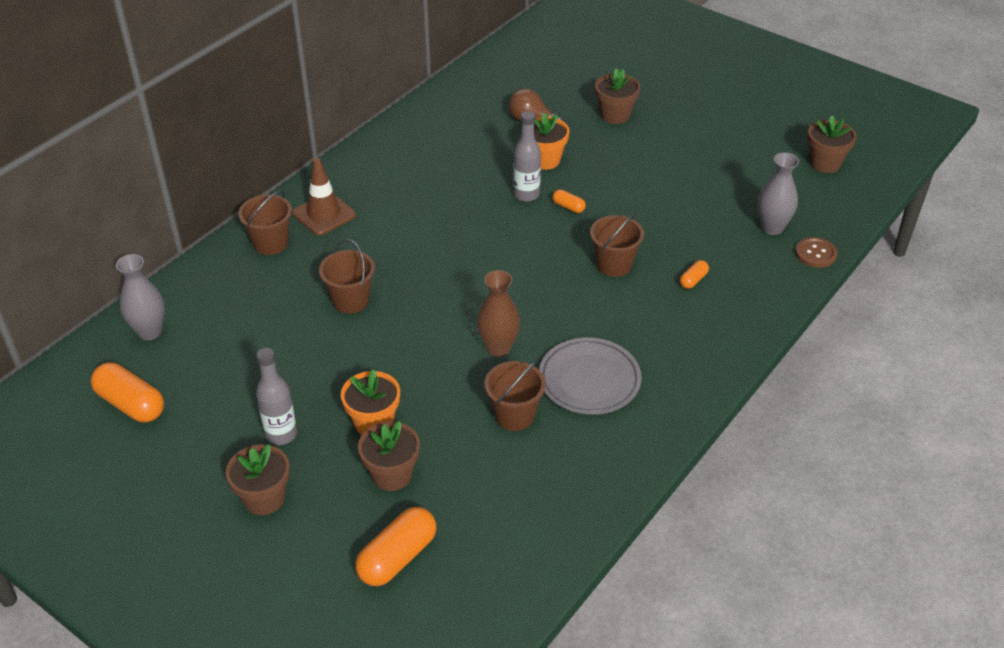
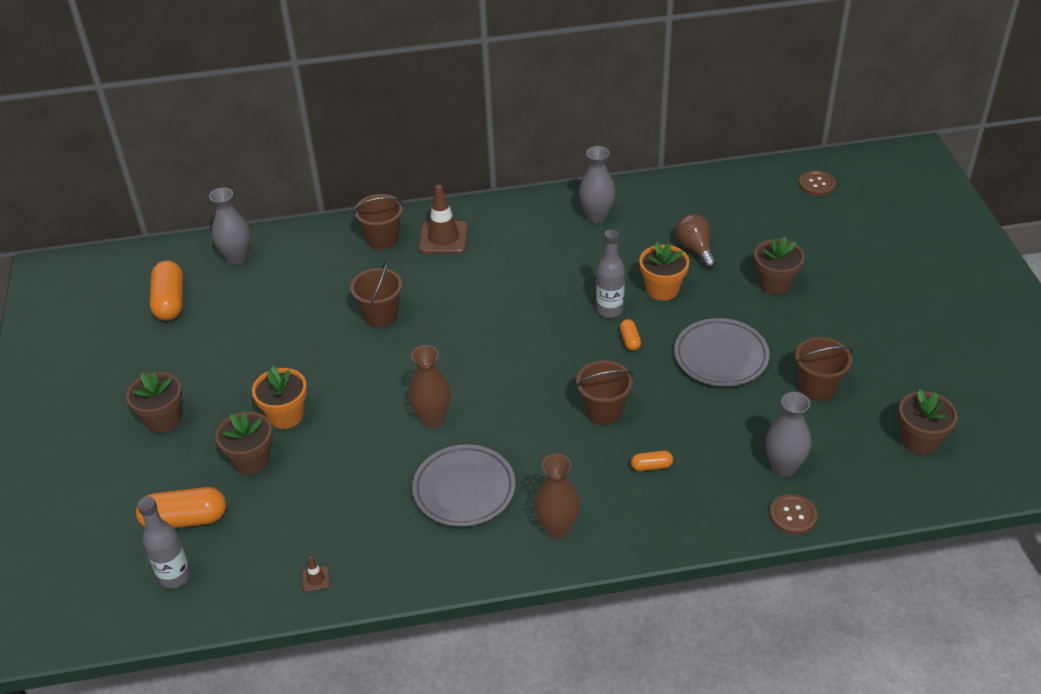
camera: 45 degrees right, 0 degrees up
(281, 434) = (224, 383): grey bottle -> grey bottle (175, 576)
(428, 135) = (596, 216): none -> grey vase
(514, 415) = (379, 477): brown bucket -> brown bucket (817, 387)
(557, 35) = (817, 184): none -> brown button
(566, 519) = (316, 579): none -> brown traffic cone
(643, 182) = (721, 356): none -> grey plate
(688, 361) = (557, 528): none -> brown vase

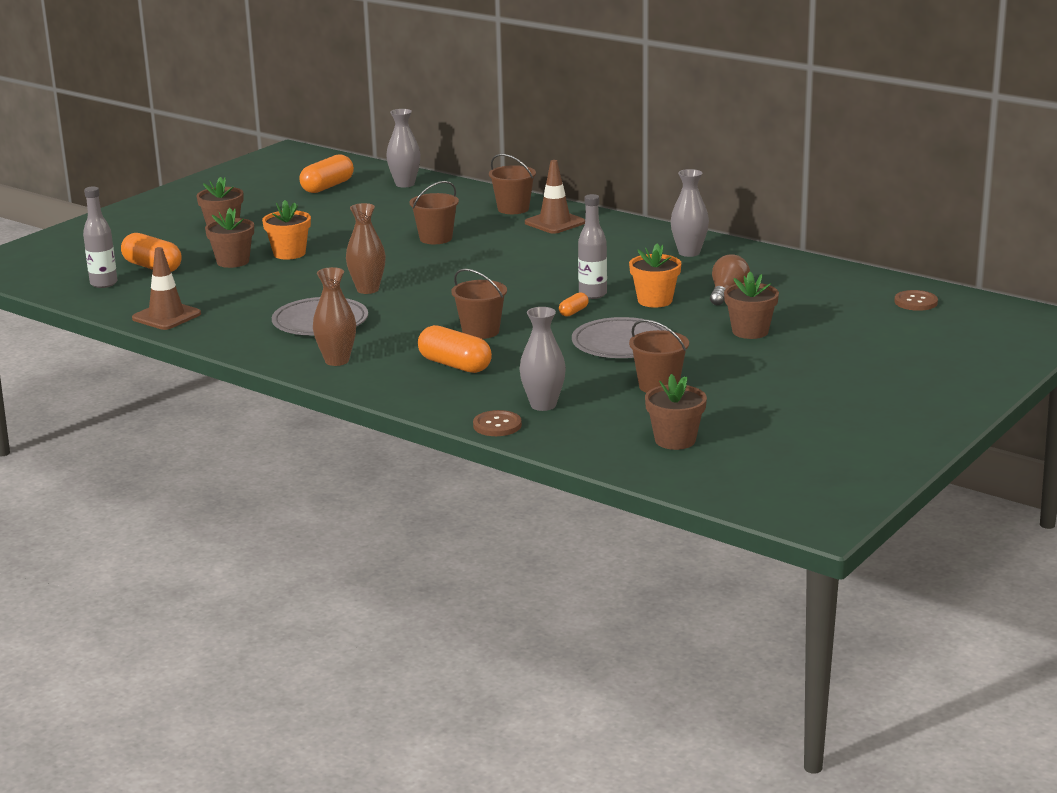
camera: 45 degrees right, 20 degrees down
(316, 579) = (166, 316): brown traffic cone -> brown traffic cone, size x2.28
(651, 466) = (455, 365): orange capsule -> orange capsule, size x2.02

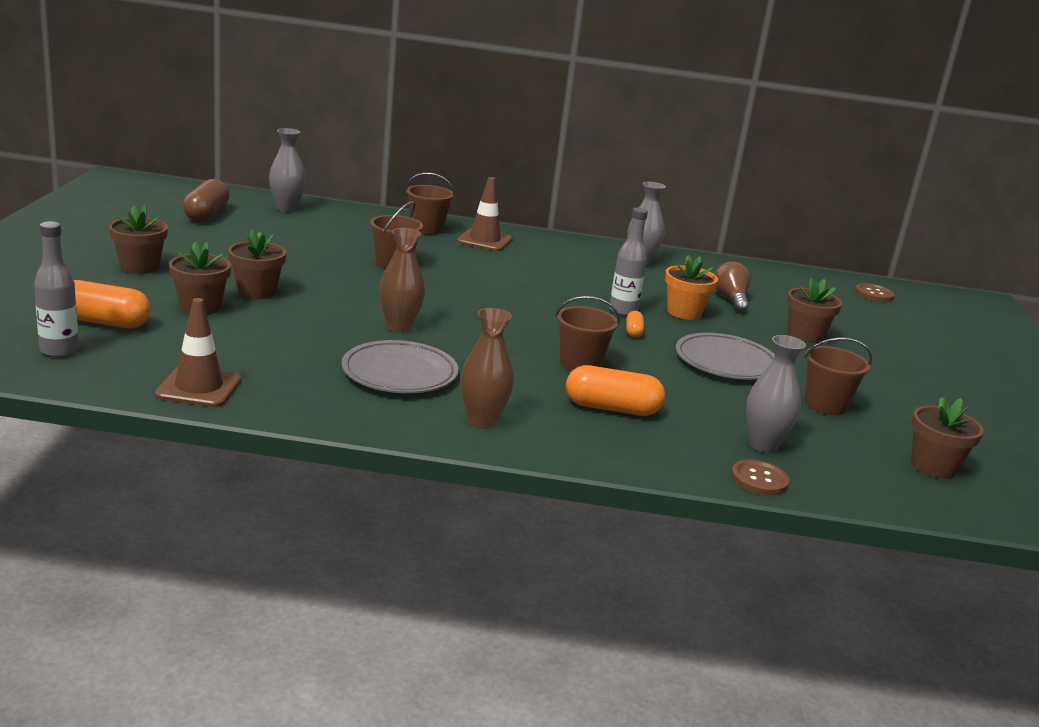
camera: 35 degrees left, 0 degrees up
(289, 253) = (256, 291): orange flower pot -> brown flower pot
(327, 187) = (206, 214): orange capsule -> brown capsule

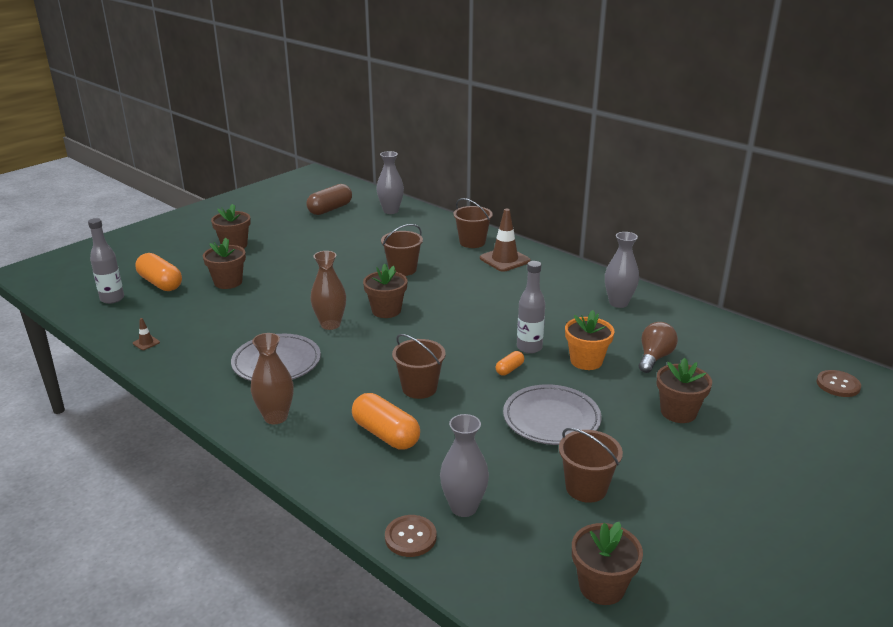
camera: 40 degrees right, 5 degrees up
(199, 387) = (146, 343): brown traffic cone -> brown traffic cone, size x0.44
(256, 291) = (277, 277): brown flower pot -> brown flower pot (386, 310)

